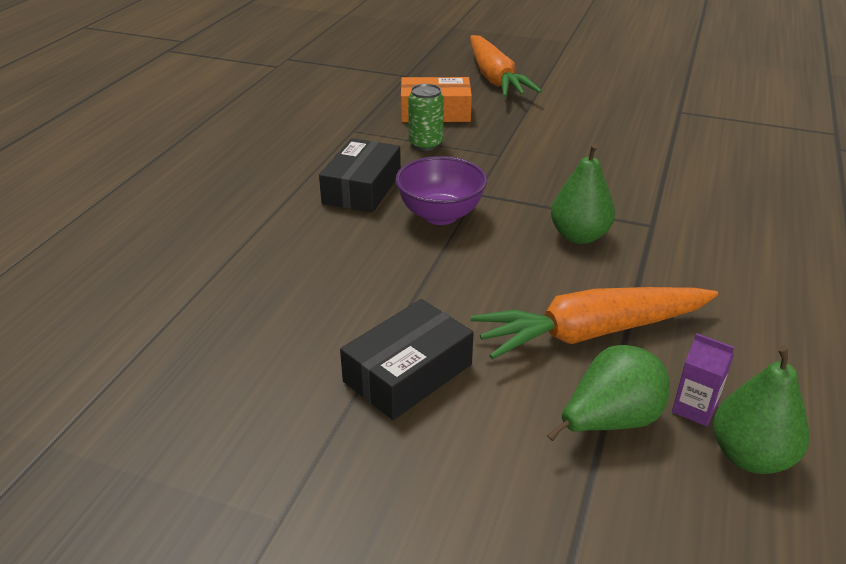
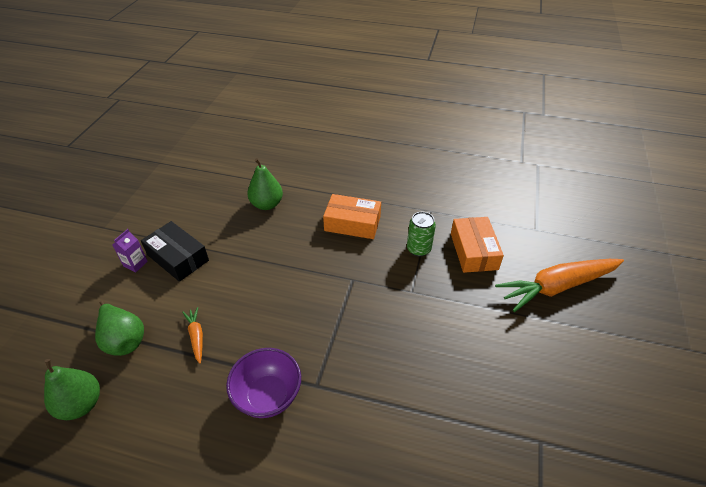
camera: 85 degrees right, 10 degrees up
(362, 188) = (352, 223): black box -> orange box
(440, 215) = (323, 262): purple bowl -> purple bowl (268, 396)
(579, 236) = (300, 336): green pear -> green pear (267, 204)
(592, 332) = (196, 337): orange carrot -> orange carrot, size x0.44
(694, 408) = (123, 382): purple carton -> purple carton (135, 264)

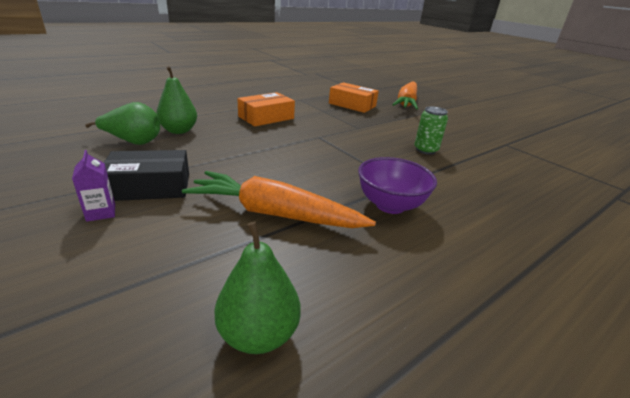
camera: 55 degrees left, 15 degrees down
(124, 339) = (204, 260): green pear -> green pear (134, 142)
(196, 337) = (275, 214): orange carrot -> orange carrot, size x2.28
(418, 249) = (326, 113): green can -> green can (425, 150)

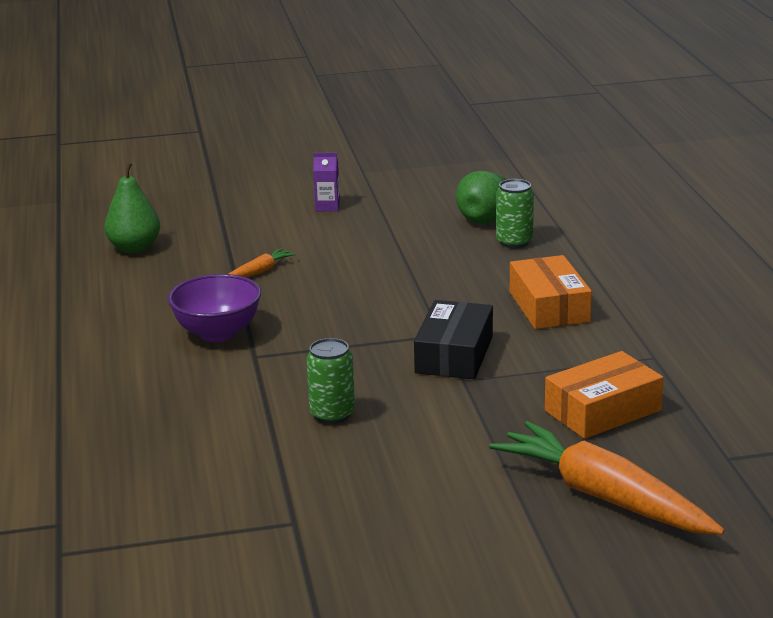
camera: 120 degrees right, 5 degrees down
(150, 186) = (361, 224): black box -> black box (454, 355)
(179, 131) = (514, 242): green pear -> green can
(275, 214) = (259, 272): orange carrot -> orange carrot, size x0.44

